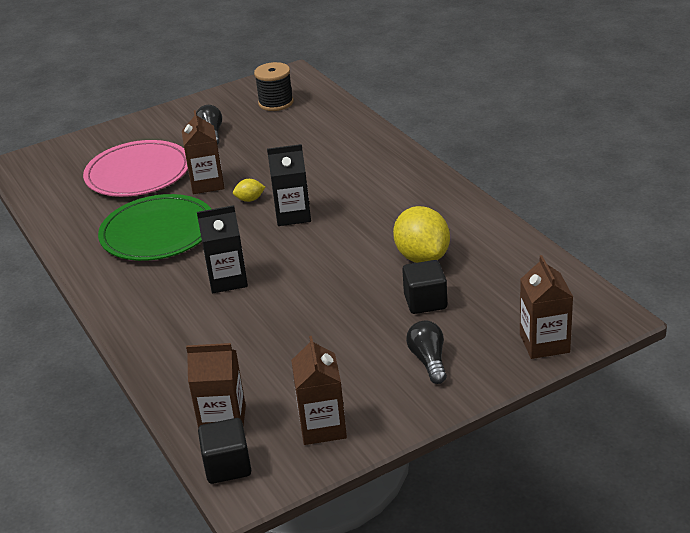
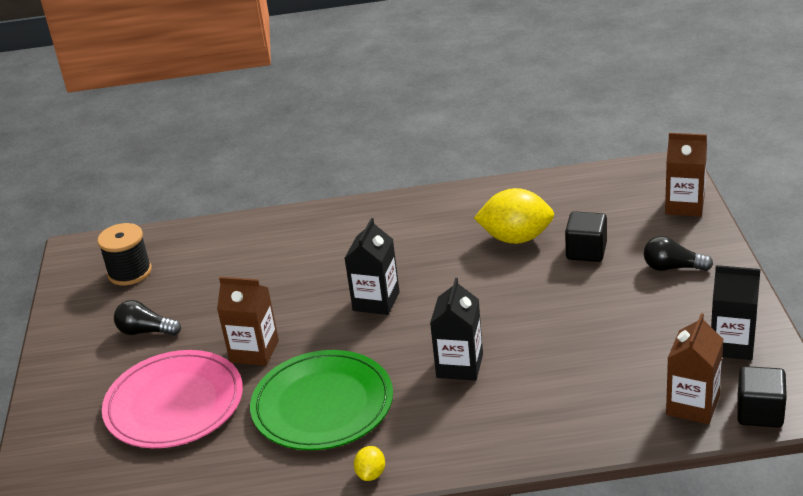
camera: 65 degrees left, 0 degrees up
(250, 199) = (318, 325): yellow lemon -> yellow lemon (371, 474)
(322, 427) = (732, 345): brown carton -> black carton

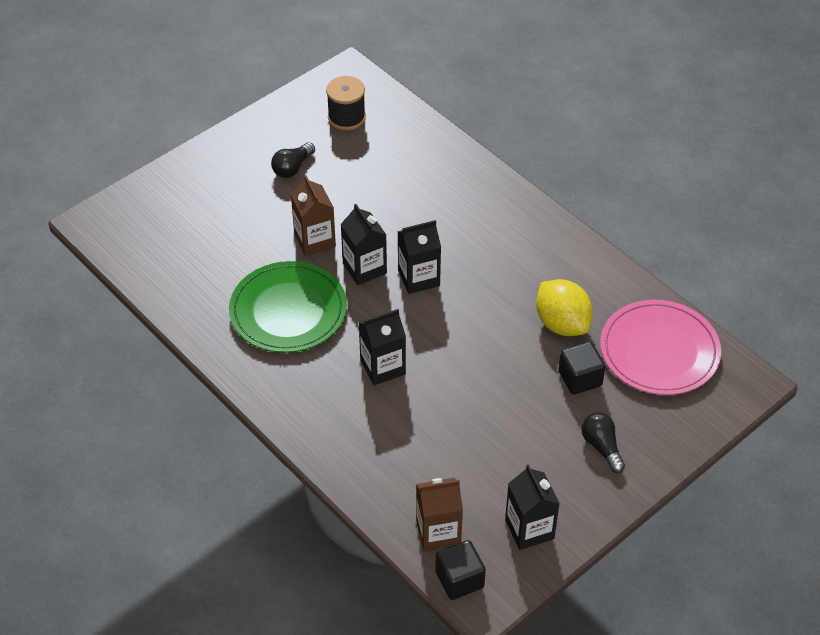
camera: 50 degrees right, 15 degrees up
(146, 331) = (292, 168): black light bulb -> black light bulb turned 120 degrees counterclockwise
(174, 404) = (234, 229): pink plate -> pink plate (659, 351)
(326, 331) = (364, 268): none -> black carton
(371, 474) = (241, 375): yellow lemon -> none
(684, 205) = (698, 418): brown carton -> none

